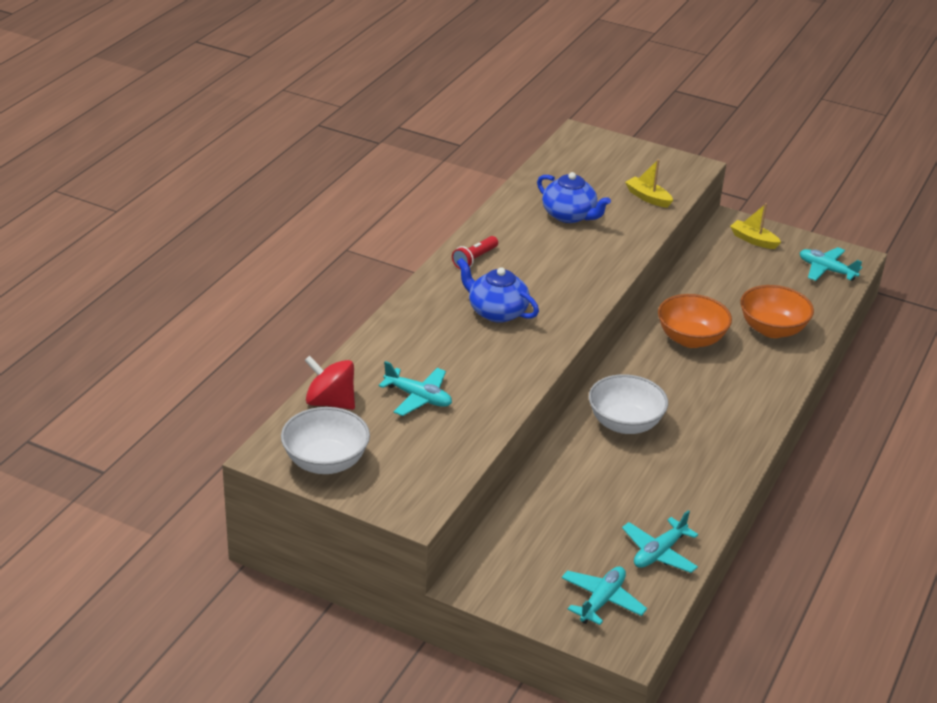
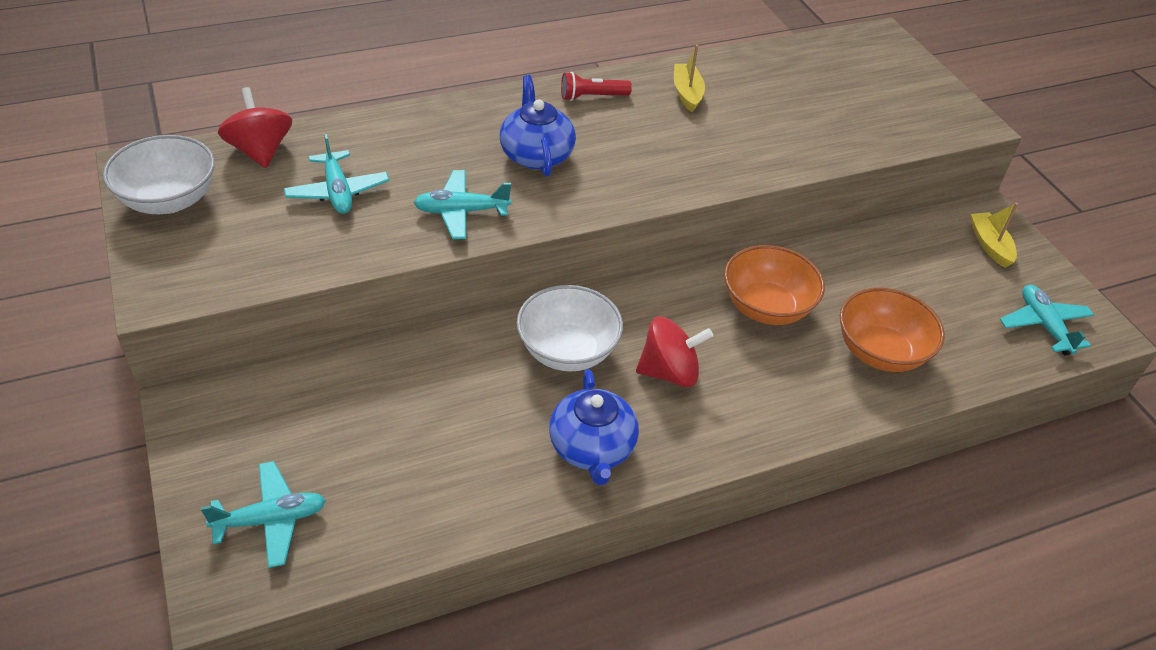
camera: 40 degrees right, 10 degrees up
(569, 215) = (753, 104): blue teapot -> blue teapot (592, 448)
(648, 198) = (869, 128): yellow boat -> yellow boat (687, 93)
(659, 552) = (401, 512): turquoise plane -> turquoise plane (461, 212)
(689, 402) = (669, 372): none -> red spinning top

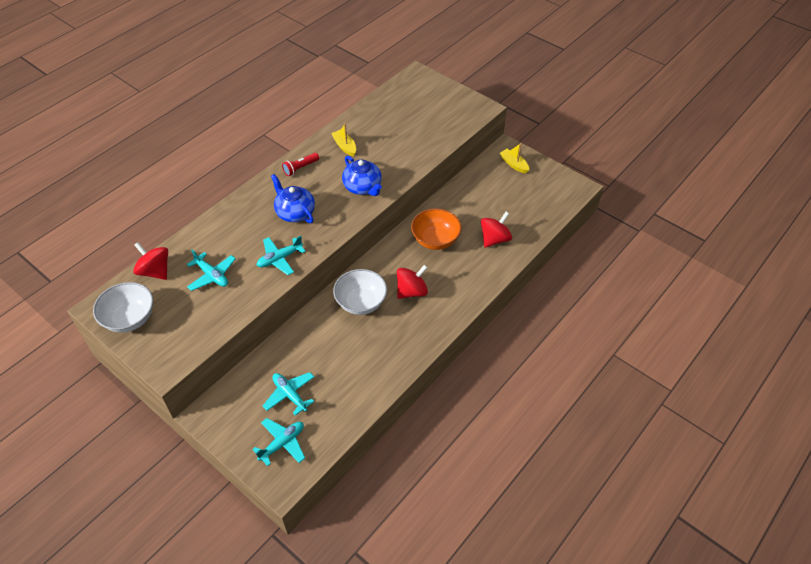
camera: 25 degrees left, 5 degrees up
(592, 448) = (400, 342): blue teapot -> blue teapot (363, 187)
(880, 352) = (494, 239): orange bowl -> red spinning top
(1044, 325) = (554, 195): turquoise plane -> turquoise plane (290, 395)

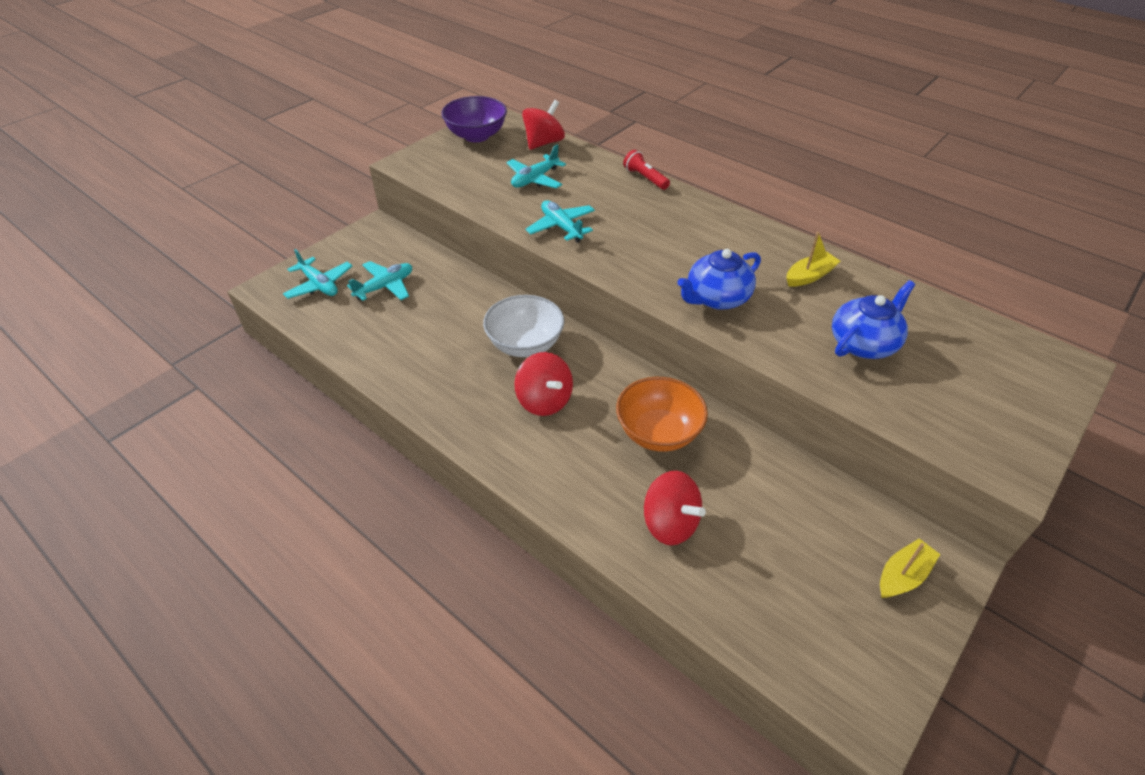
camera: 90 degrees right, 5 degrees down
(130, 319) = (476, 136): white bowl -> purple bowl
(295, 212) = (650, 234): blue teapot -> blue teapot (863, 343)
(300, 168) = (745, 234): red flashlight -> red flashlight (645, 178)

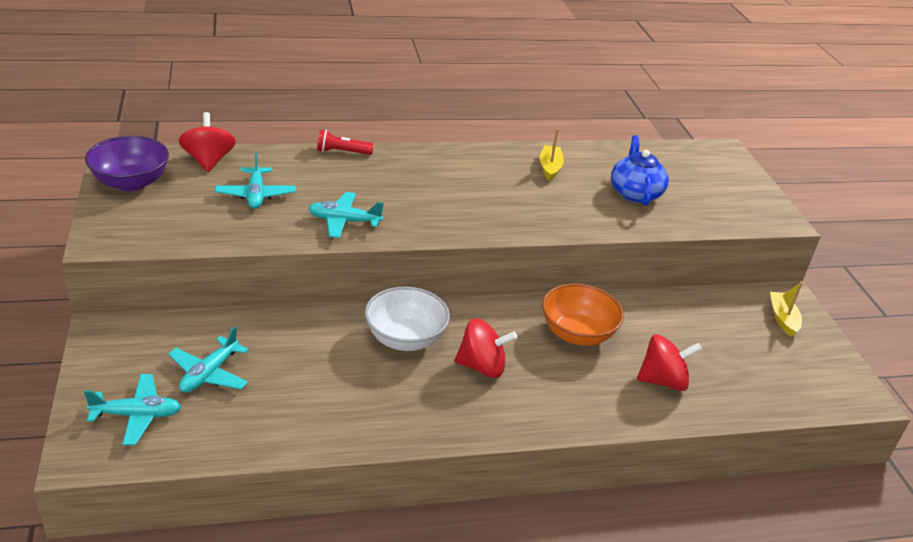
camera: 55 degrees left, 10 degrees down
(385, 287) = (209, 374): turquoise plane -> turquoise plane turned 150 degrees counterclockwise
(716, 298) = (525, 212): blue teapot -> none

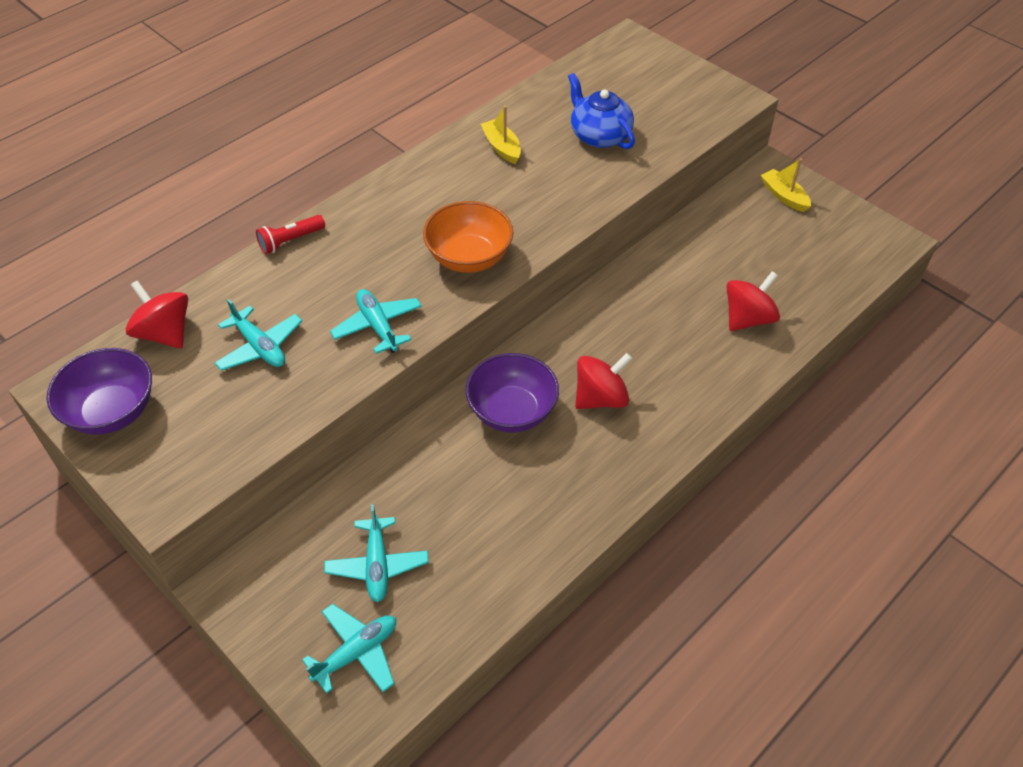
camera: 30 degrees left, 15 degrees up
(344, 221) = (378, 326): turquoise plane -> turquoise plane turned 90 degrees clockwise
(405, 339) = (512, 411): white bowl -> purple bowl
(577, 334) = (645, 313): orange bowl -> orange bowl (469, 257)

